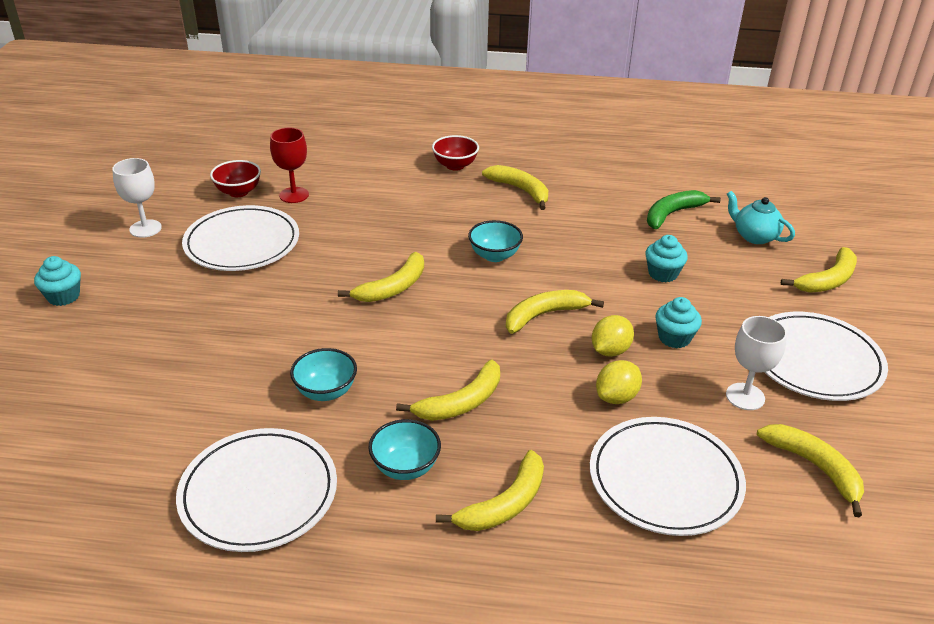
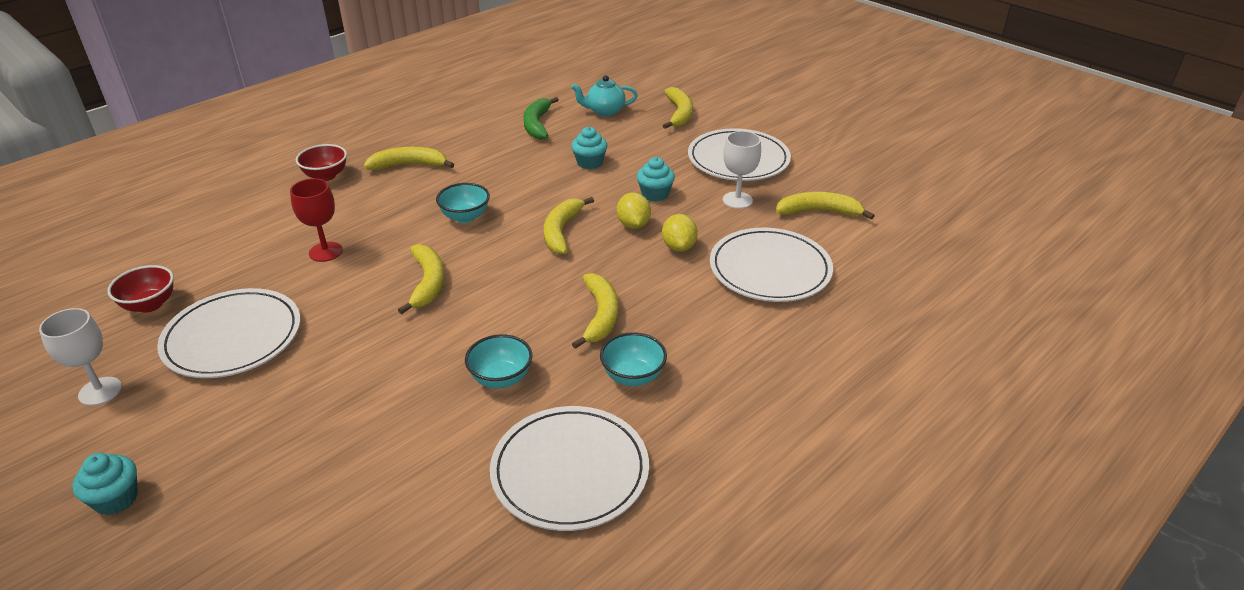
camera: 50 degrees left, 0 degrees up
(294, 195) = (215, 275): red goblet -> red goblet (325, 252)
(504, 504) = (719, 347): yellow banana -> none

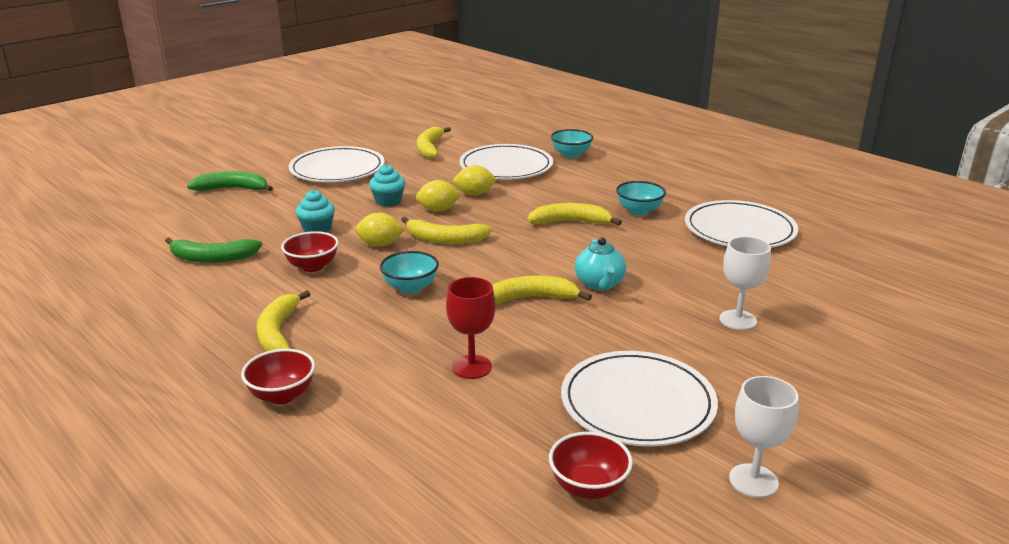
camera: 90 degrees left, 10 degrees down
(116, 499) = (880, 422): turquoise cupcake -> none
(501, 378) = (656, 256): turquoise bowl -> turquoise bowl (571, 155)
(515, 168) = (312, 266): none -> red bowl
(553, 196) = (380, 245): none -> yellow lemon
(605, 111) = (202, 223): turquoise teapot -> turquoise teapot (599, 284)
(679, 114) = (233, 189): yellow banana -> green banana
(737, 200) = (406, 172): white goblet -> white goblet (738, 320)

